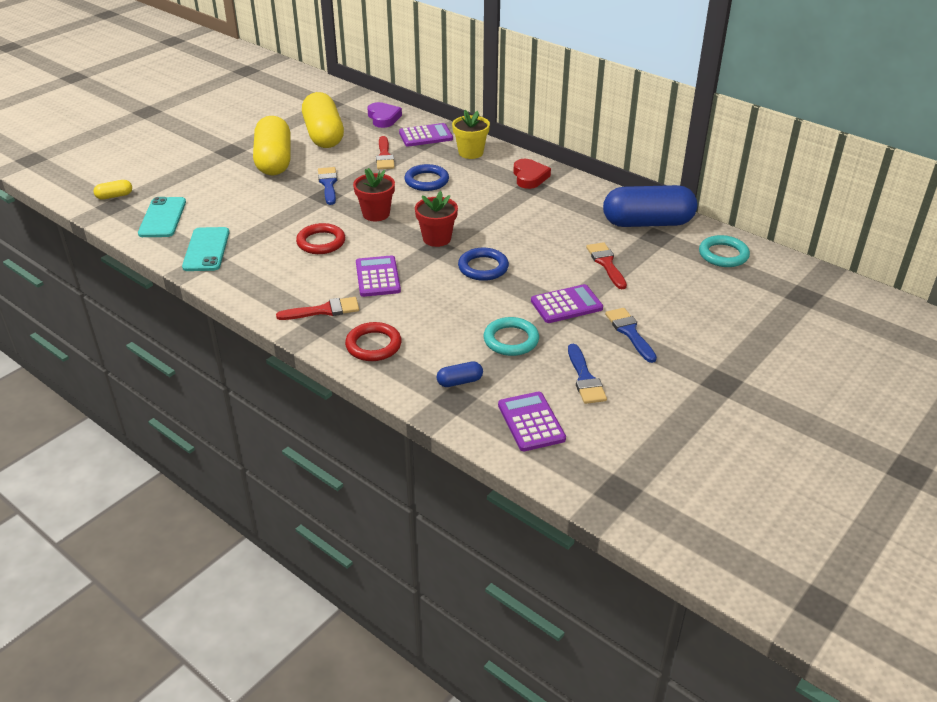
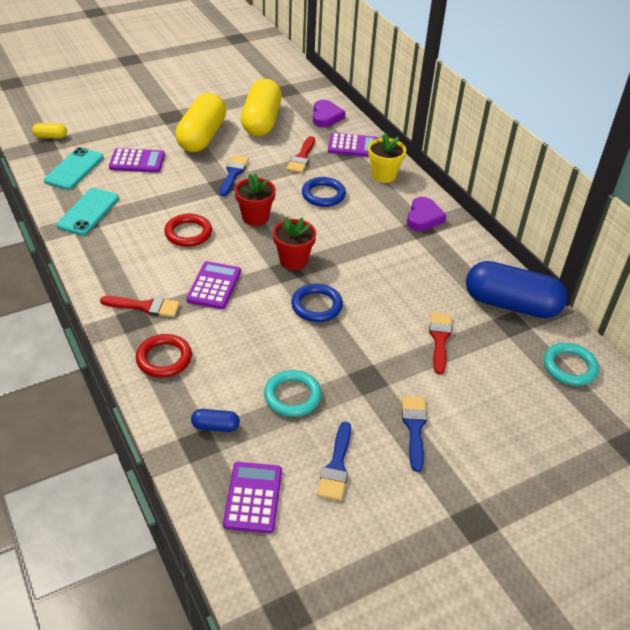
camera: 20 degrees right, 5 degrees up
(529, 177) = (423, 218): red heart -> purple heart
(566, 305) = (370, 374): purple calculator -> purple calculator (137, 161)

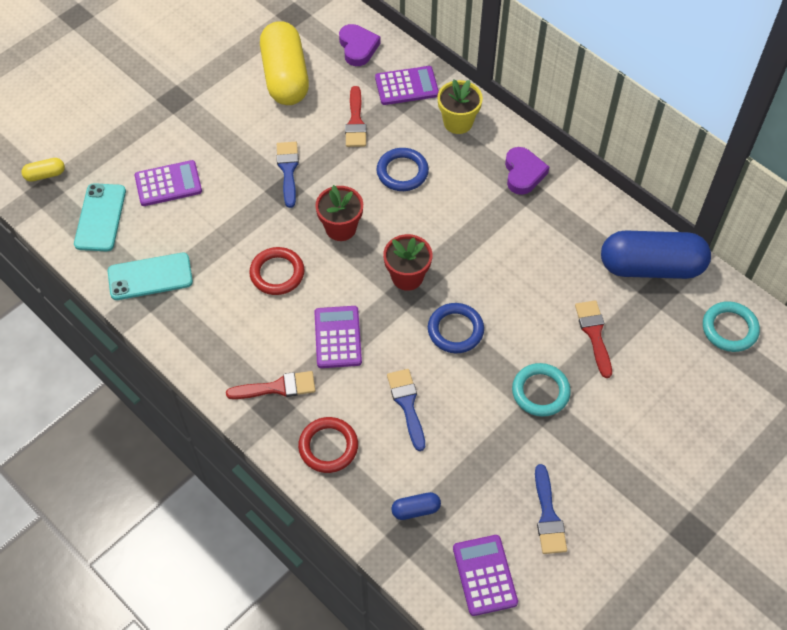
camera: 15 degrees left, 15 degrees up
(88, 212) = (150, 277): turquoise phone -> turquoise phone turned 75 degrees clockwise
(202, 137) = (226, 122): yellow capsule -> none
(292, 396) = (475, 450): turquoise ring -> turquoise ring (540, 392)
(414, 428) = (605, 449): blue brush -> blue brush (407, 404)

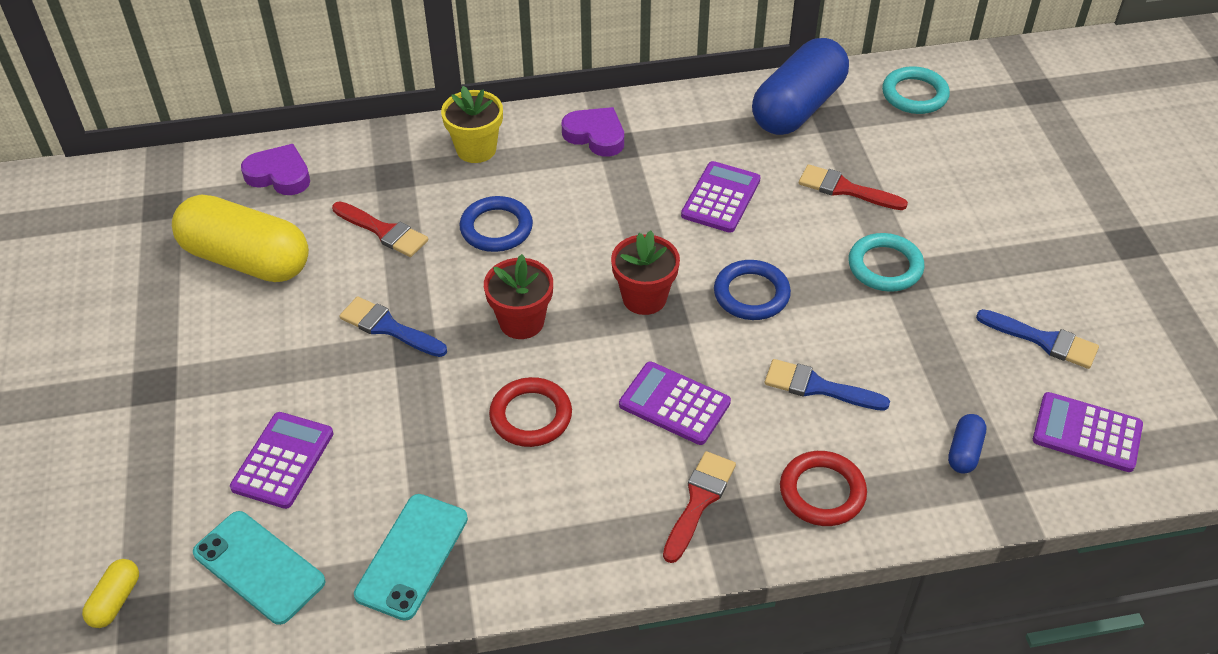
camera: 55 degrees left, 10 degrees down
(406, 86) = (381, 164): purple calculator -> purple calculator (721, 198)

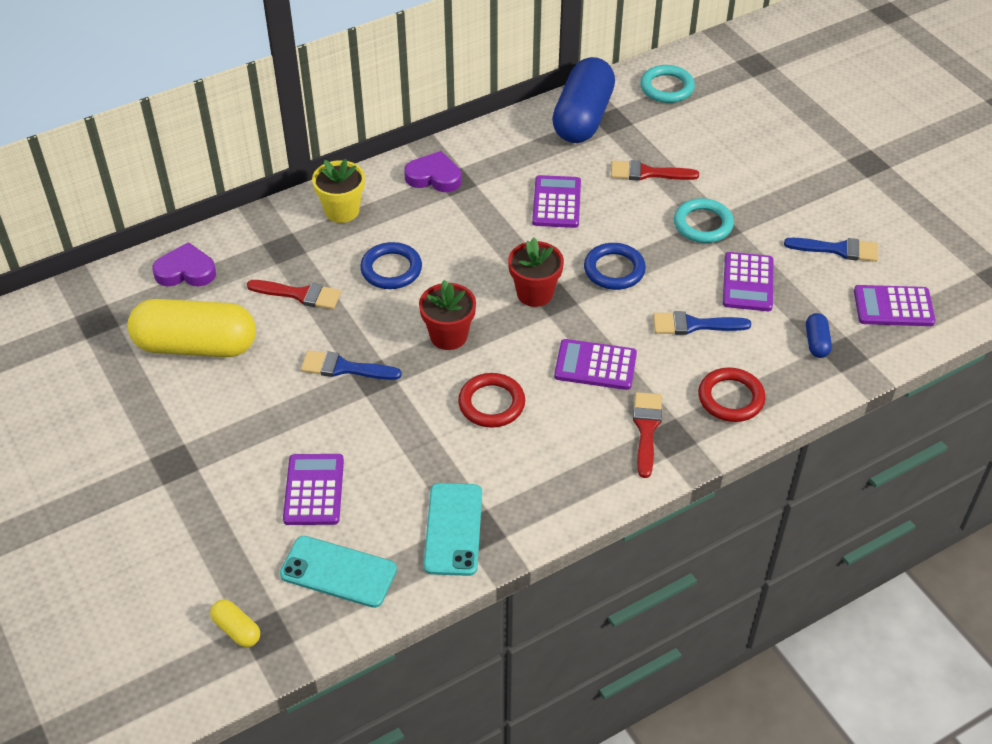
camera: 20 degrees left, 0 degrees up
(115, 600) = (237, 629): yellow capsule -> yellow capsule turned 45 degrees counterclockwise
(909, 352) = (748, 282): none -> purple calculator

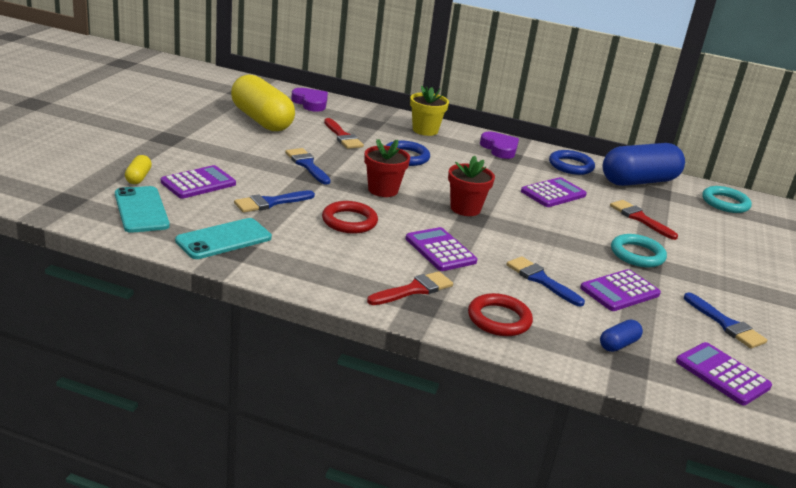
camera: 45 degrees right, 20 degrees down
(237, 629) = (60, 191): yellow capsule -> yellow capsule (138, 177)
(405, 448) = (270, 203): none -> blue brush
(614, 270) = (535, 232): blue ring -> blue ring (571, 166)

